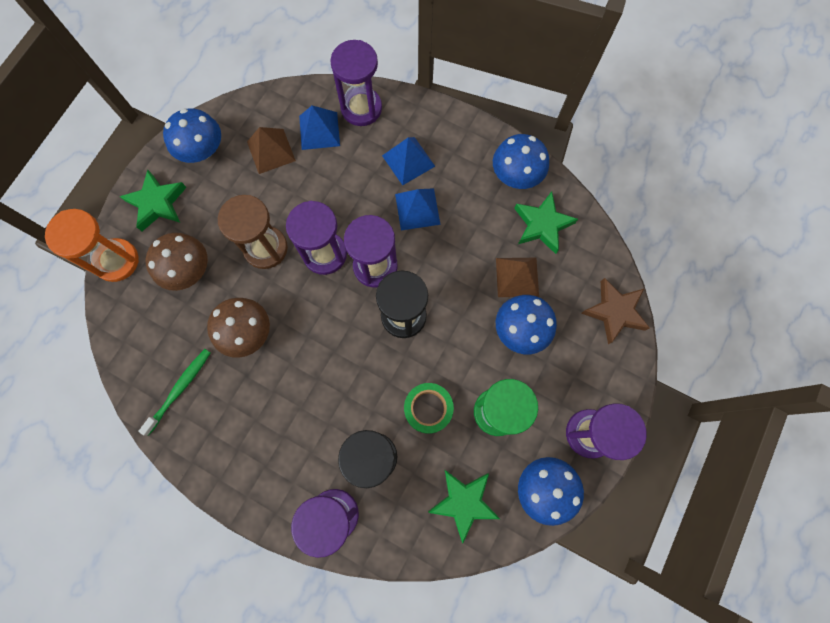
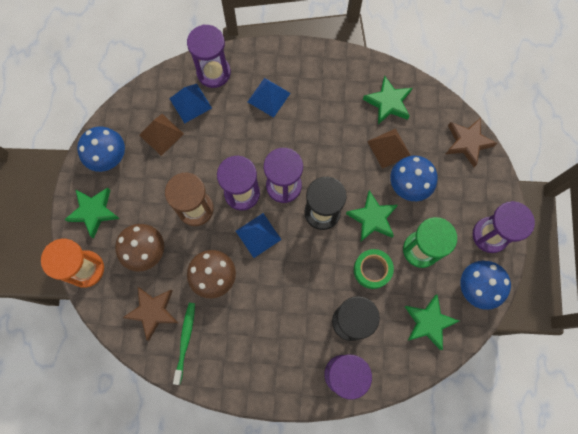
camera: 25 degrees left, 0 degrees up
(162, 340) = (153, 311): none -> brown star
(417, 209) = (293, 130): blue pyramid -> blue pyramid (258, 235)
(458, 349) = (372, 218): none -> green star
(516, 175) = (352, 74): blue mushroom -> none

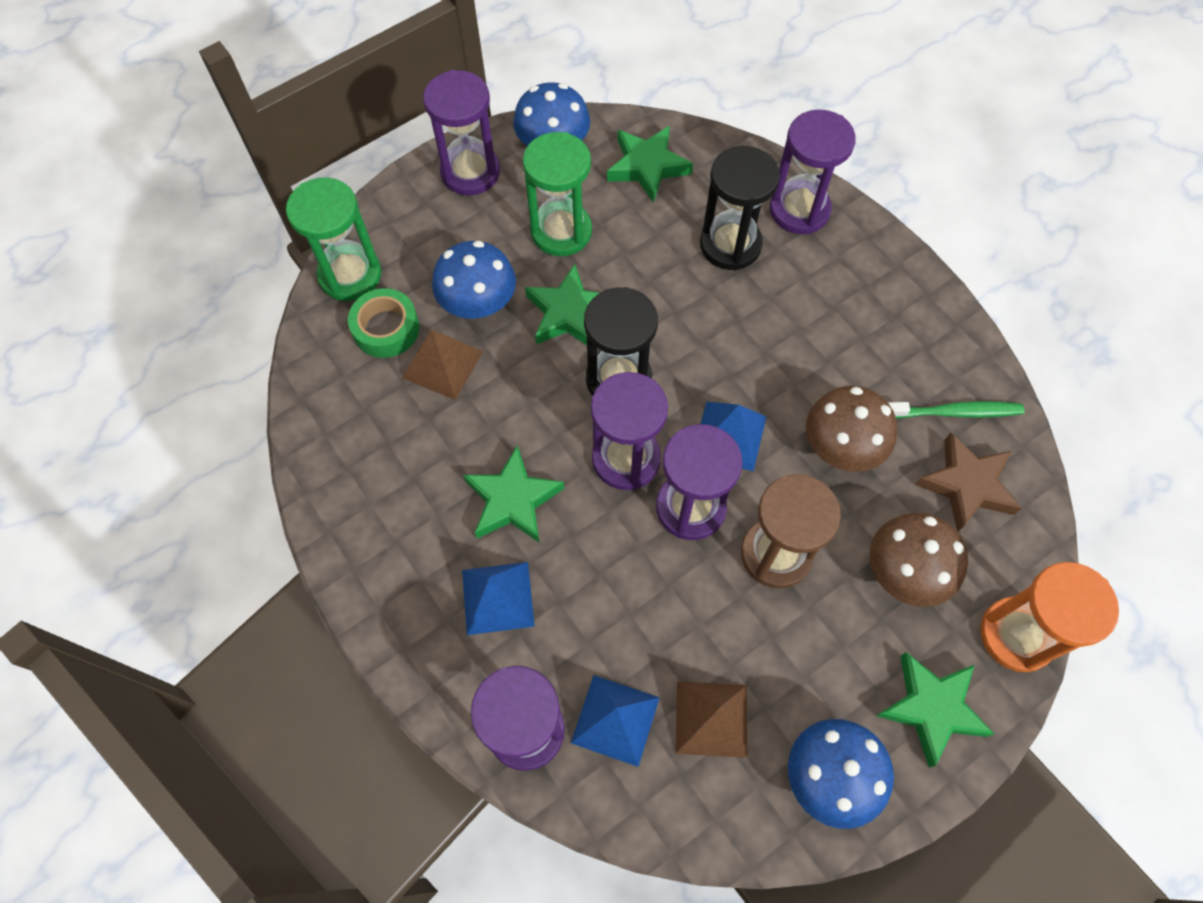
camera: 130 degrees left, 10 degrees down
(185, 340) = (954, 412): green toothbrush -> green toothbrush turned 150 degrees counterclockwise
(372, 270) = (641, 266): green tape -> green tape (386, 329)
(388, 103) = (365, 415): green star -> green star (513, 500)
(467, 142) = (350, 275): brown star -> green hourglass

